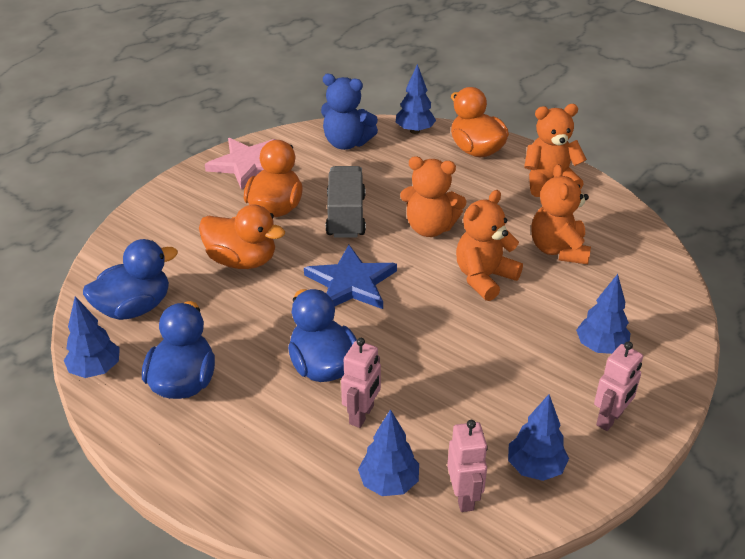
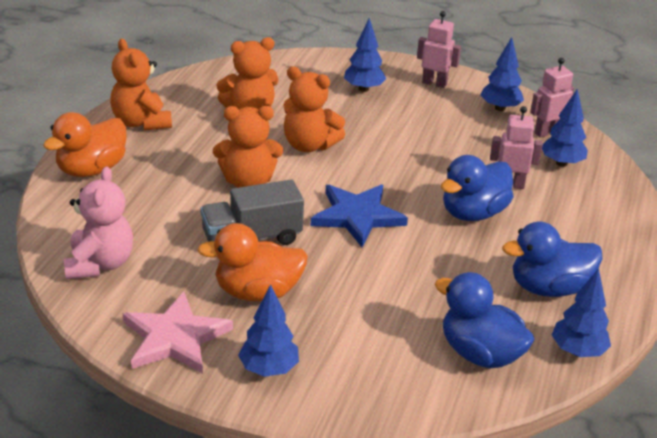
camera: 110 degrees left, 5 degrees down
(242, 260) = (362, 295): orange duck -> none
(346, 143) = (100, 264): blue teddy bear -> pink teddy bear
(415, 131) = (59, 216): blue tree -> blue tree (269, 369)
(430, 228) = (248, 182): orange teddy bear -> orange teddy bear turned 90 degrees clockwise

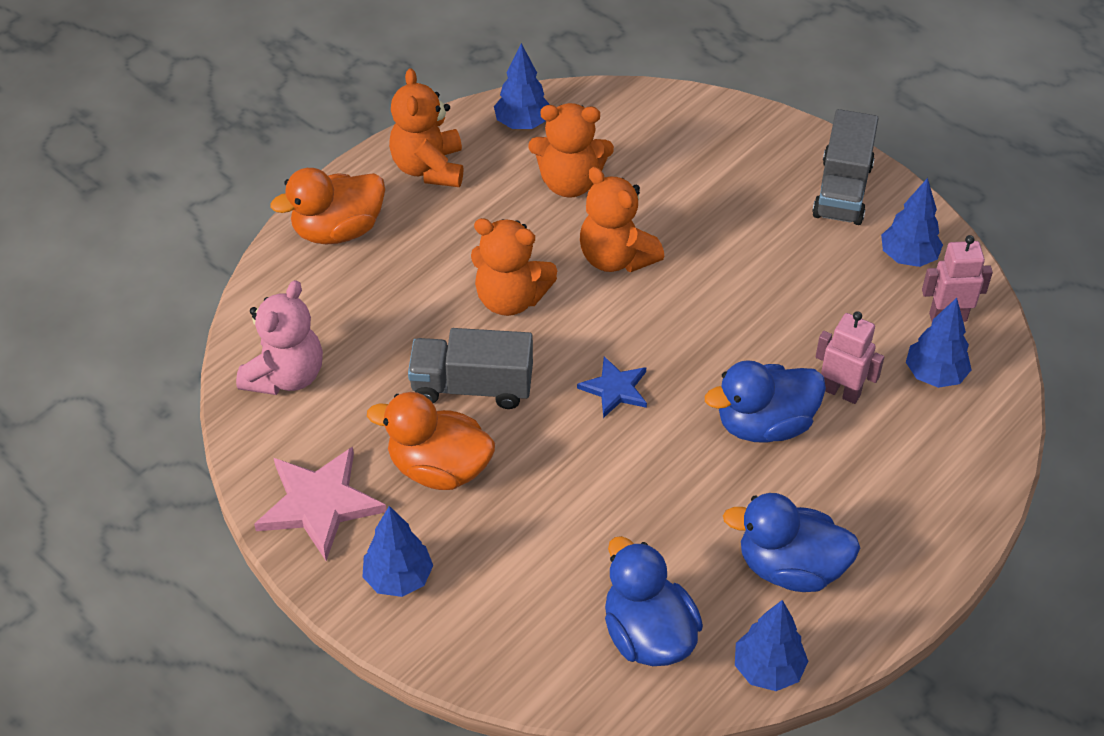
camera: 25 degrees right, 15 degrees up
(357, 216) = (615, 389): blue star -> blue star, size x0.59
(363, 89) = (739, 177): blue tree -> blue tree (522, 124)
(434, 83) = (842, 190): pink robot -> grey truck

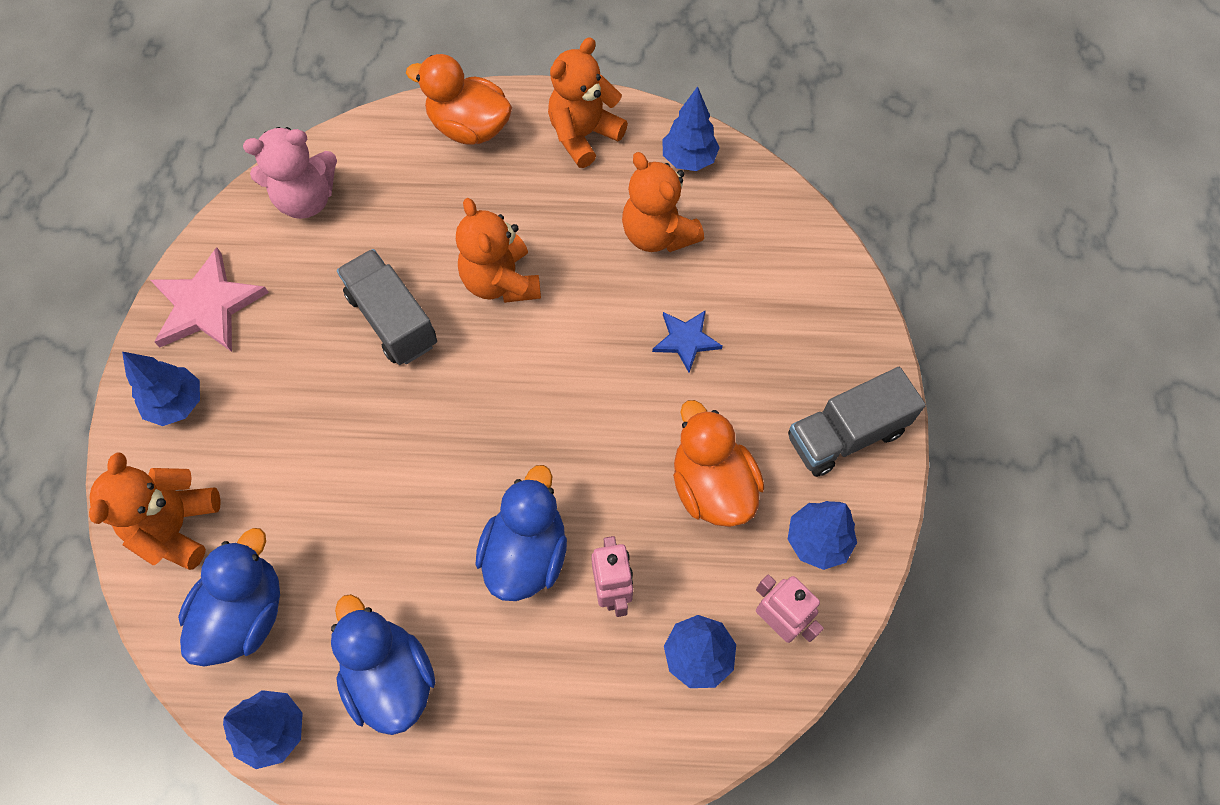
camera: 50 degrees right, 15 degrees up
(439, 468) = (297, 355): orange duck -> orange duck (711, 486)
(615, 389) = (471, 417): blue star -> blue star (686, 340)
(616, 258) = (608, 321): orange teddy bear -> orange teddy bear (177, 527)
(764, 424) = (526, 553): blue duck -> blue duck turned 75 degrees clockwise

